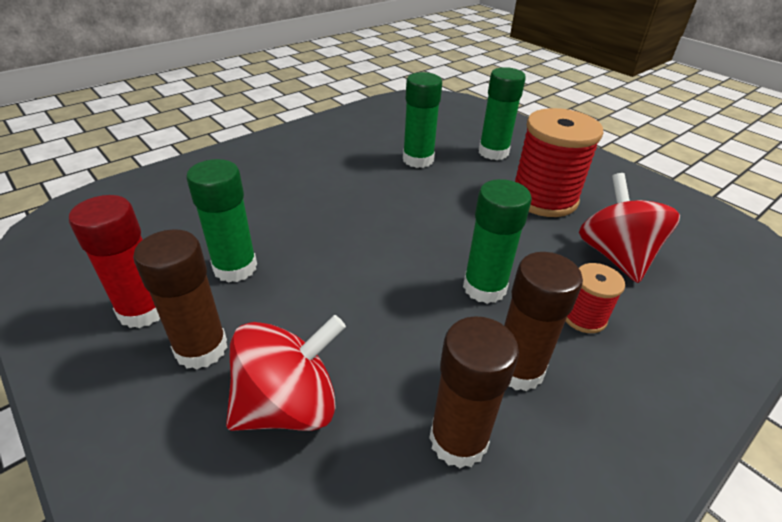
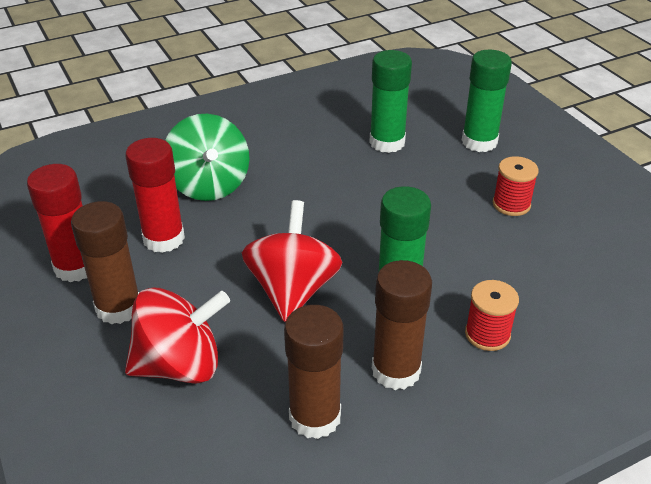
camera: 15 degrees right, 0 degrees up
(235, 267) = (164, 239): green glue stick -> red glue stick
(268, 212) = (209, 185): none -> green spinning top
(544, 198) = (511, 204): red spool -> red spool, size x0.50
(615, 256) = (558, 278): red spinning top -> red spinning top (293, 290)

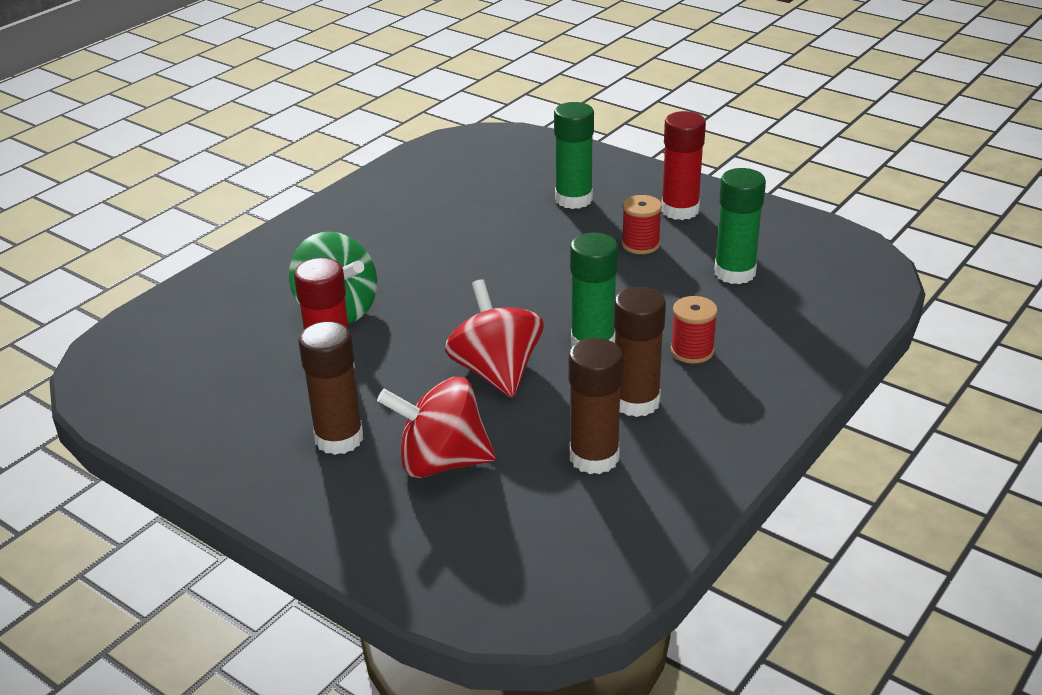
camera: 25 degrees left, 5 degrees down
(76, 267) = (262, 420): red glue stick -> red glue stick (680, 210)
(180, 365) = (441, 462): red spinning top -> red spinning top turned 135 degrees counterclockwise
(387, 142) = (486, 223): green glue stick -> green glue stick (734, 273)

